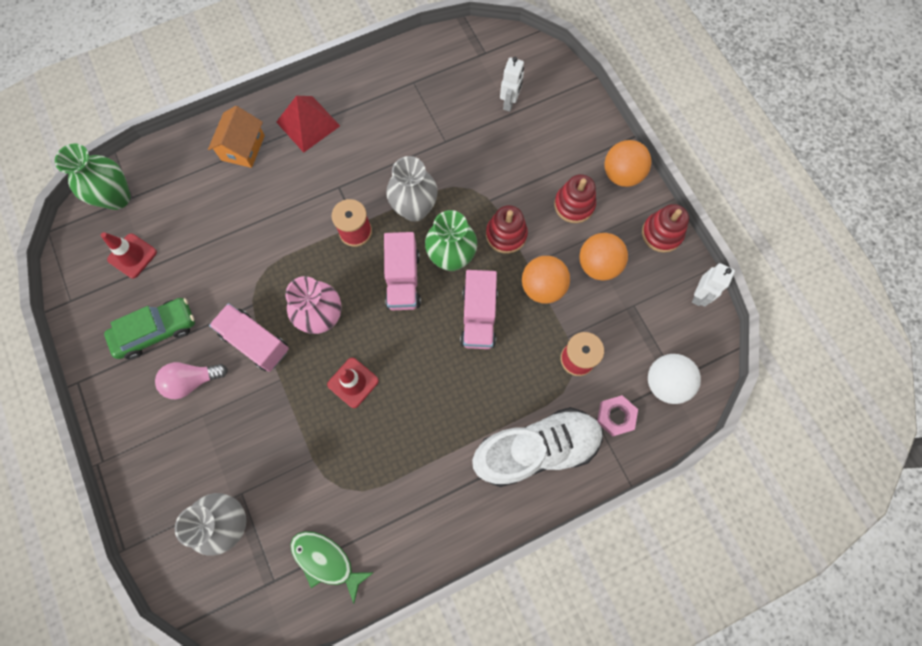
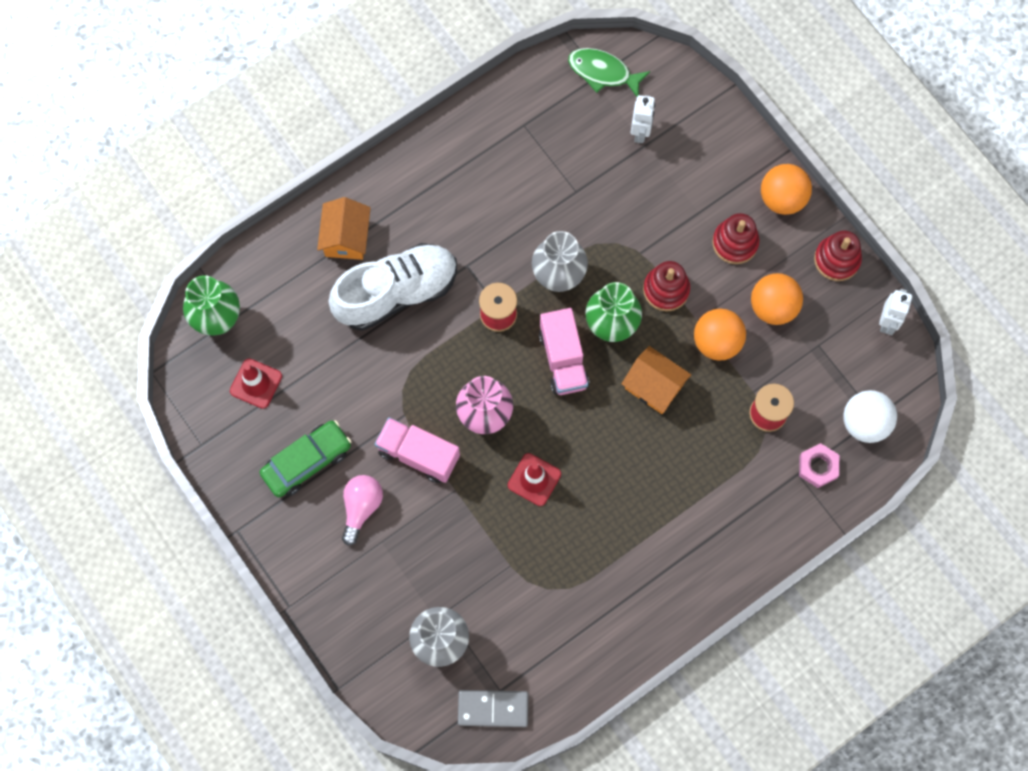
camera: 10 degrees left, 0 degrees up
(192, 381) = (361, 507): pink light bulb -> pink light bulb turned 135 degrees clockwise
(262, 598) = (493, 709): none -> grey domino
(308, 124) = (413, 196): red pyramid -> none
(326, 560) = (548, 662): green fish -> green fish (603, 72)
(479, 317) = (654, 386): pink truck -> orange house
(536, 449) = (741, 514): white shoe -> white shoe (397, 293)

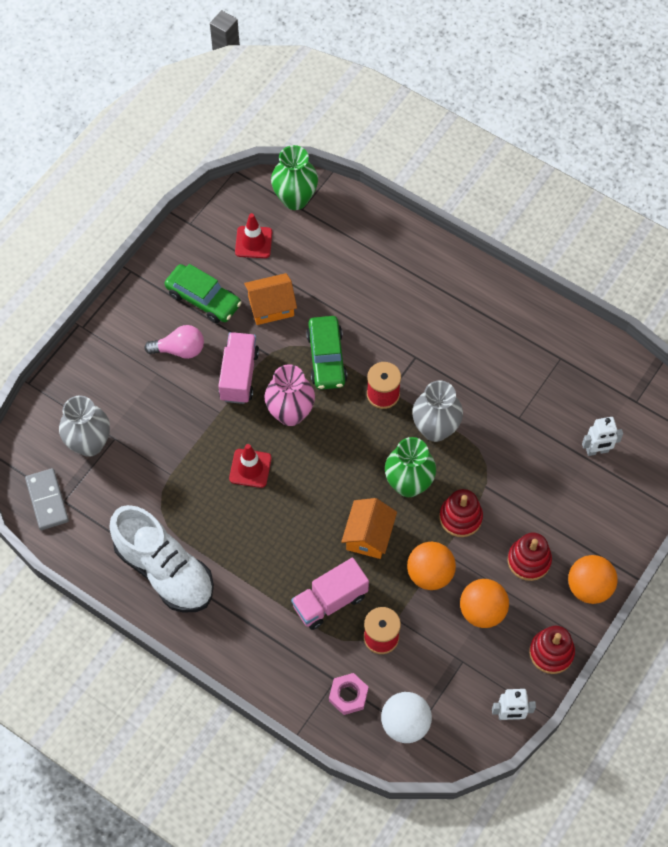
camera: 70 degrees right, 10 degrees down
(346, 237) = (401, 262): orange house -> orange house (271, 306)
(397, 293) = (370, 314): white shoe -> white shoe (165, 570)
(433, 356) = (326, 358): none -> green car
(563, 359) = (363, 457): pink truck -> pink truck (330, 601)
(603, 72) = (639, 403): green fish -> none

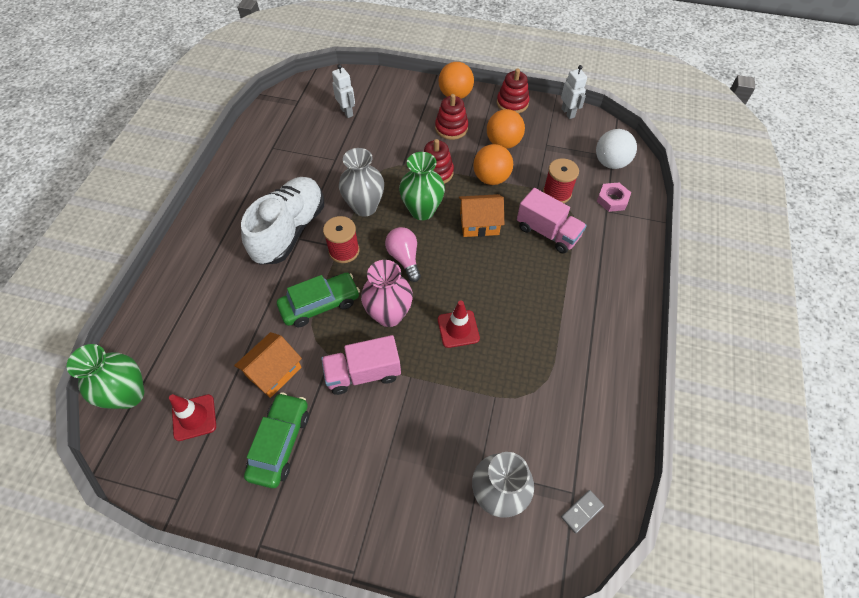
camera: 110 degrees left, 5 degrees down
(47, 500) = (582, 511): grey domino -> grey domino, size x0.59
(165, 570) = (591, 363): white shoe -> white shoe (290, 230)
(180, 350) = (351, 443): pink light bulb -> pink light bulb (404, 258)
(271, 306) = (274, 371): orange house -> orange house turned 75 degrees clockwise

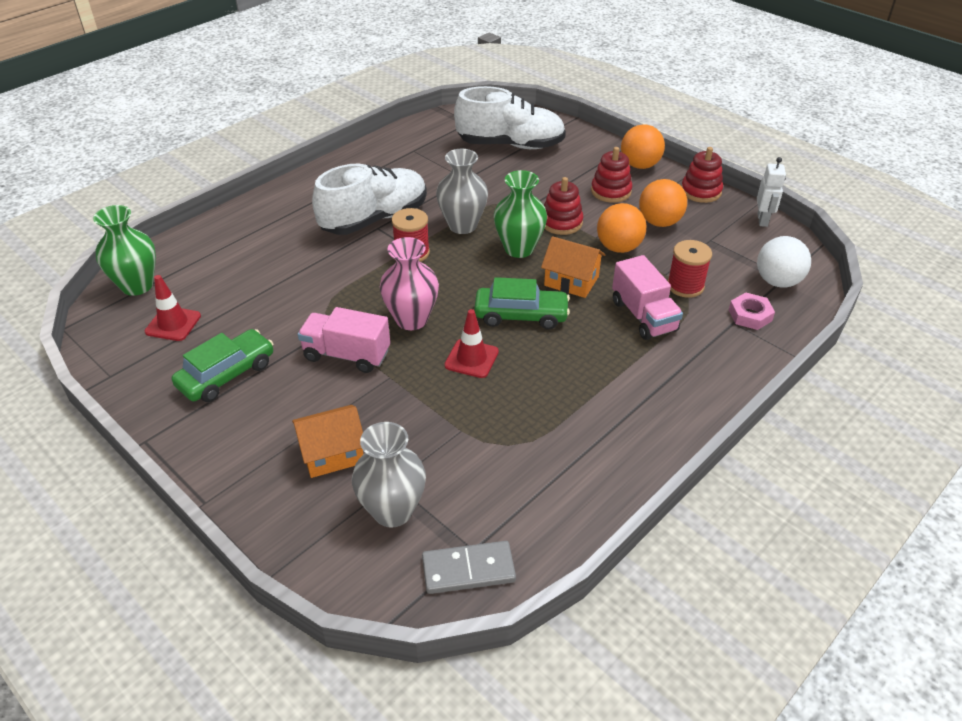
camera: 30 degrees right, 15 degrees down
(274, 371) = (267, 319): orange house -> orange house (332, 453)
(320, 304) = (353, 286): green car -> green car (521, 315)
(347, 112) = (510, 145): white robot -> white shoe
(404, 258) = (466, 280): pink light bulb -> none
(582, 511) = (468, 570): grey domino -> grey domino, size x1.68

